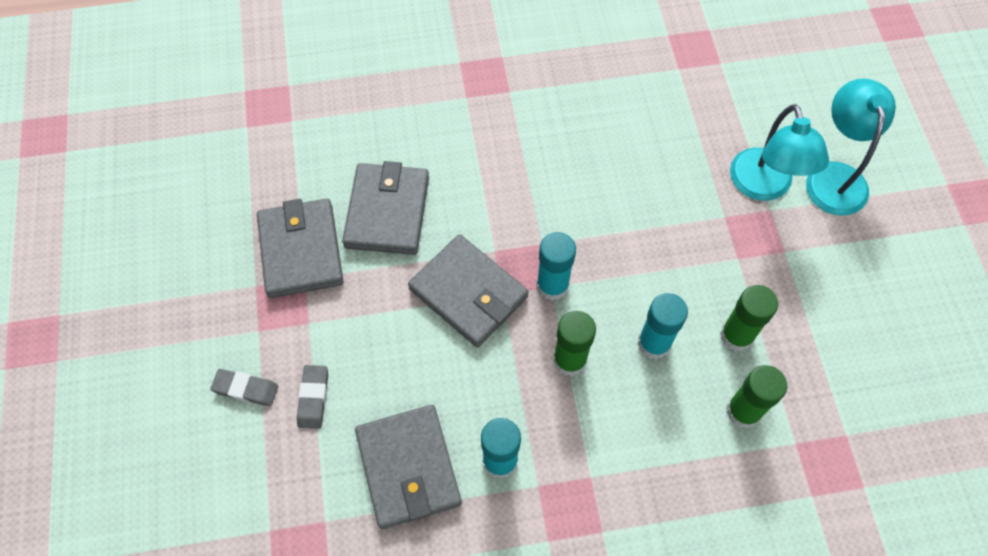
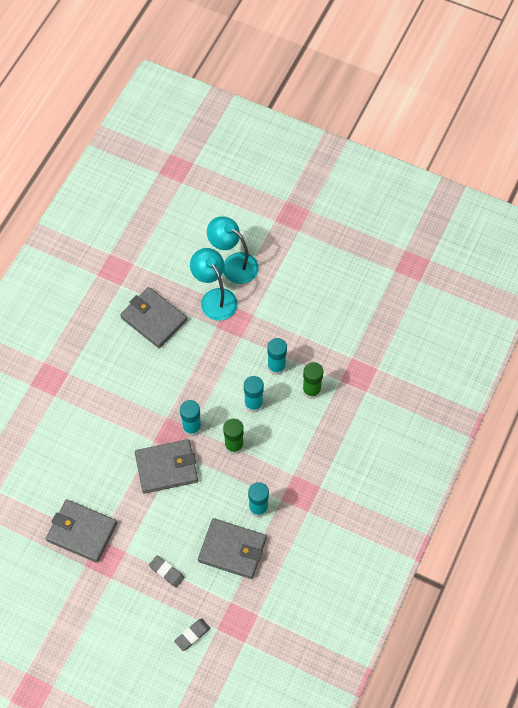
camera: 55 degrees left, 0 degrees up
(246, 389) = (138, 601): grey eraser -> grey eraser (192, 635)
(387, 212) = (92, 477): grey wallet -> grey wallet (154, 319)
(736, 335) = (276, 366): green glue stick -> turquoise glue stick
(764, 187) = (215, 298): turquoise lamp -> turquoise lamp turned 150 degrees counterclockwise

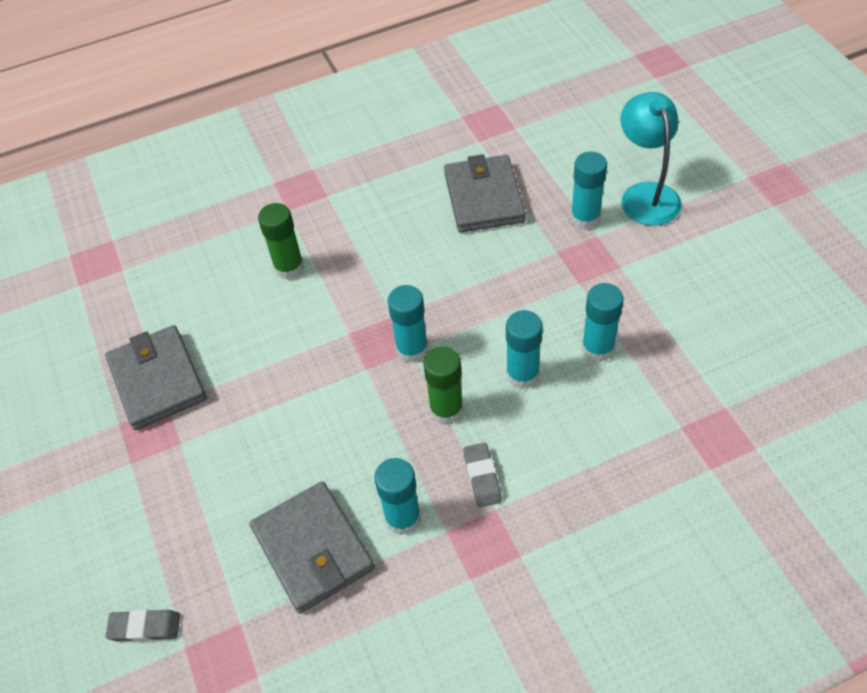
camera: 45 degrees right, 10 degrees down
(166, 467) = (332, 376): grey wallet -> none
(166, 572) = (201, 510): grey eraser -> grey eraser (482, 477)
(215, 298) = (585, 218): turquoise lamp -> turquoise glue stick
(311, 390) = (623, 412): green glue stick -> green glue stick (289, 267)

